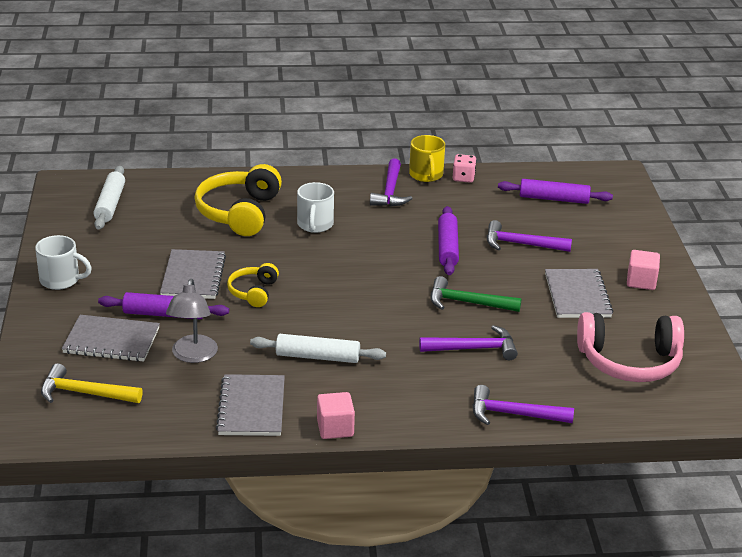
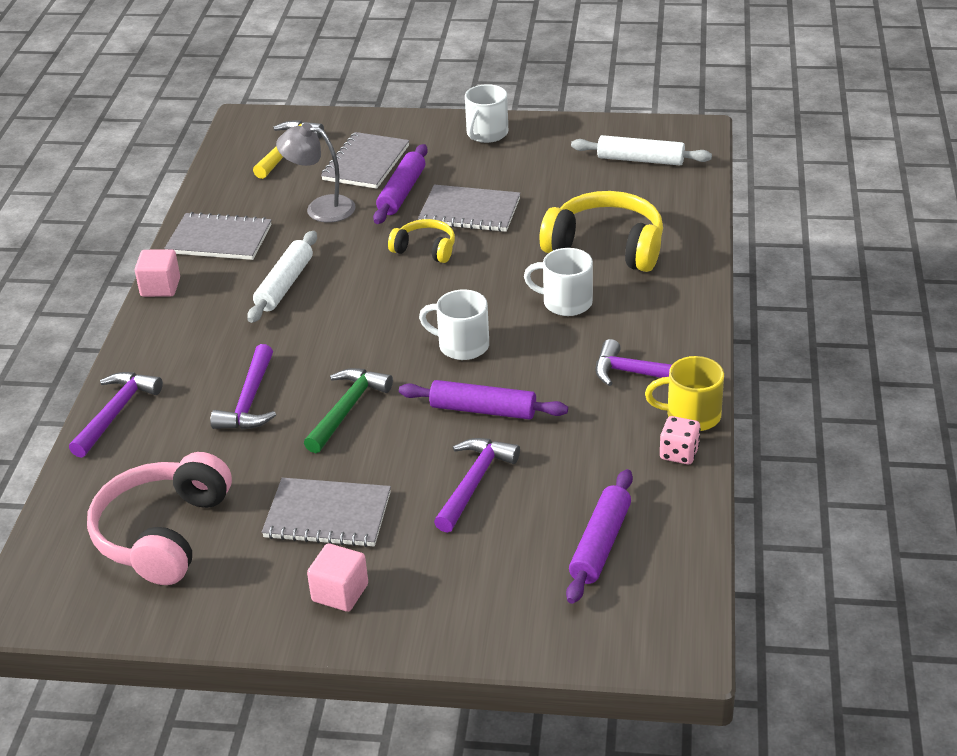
camera: 105 degrees right, 5 degrees up
(378, 262) = (462, 345): none -> white mug

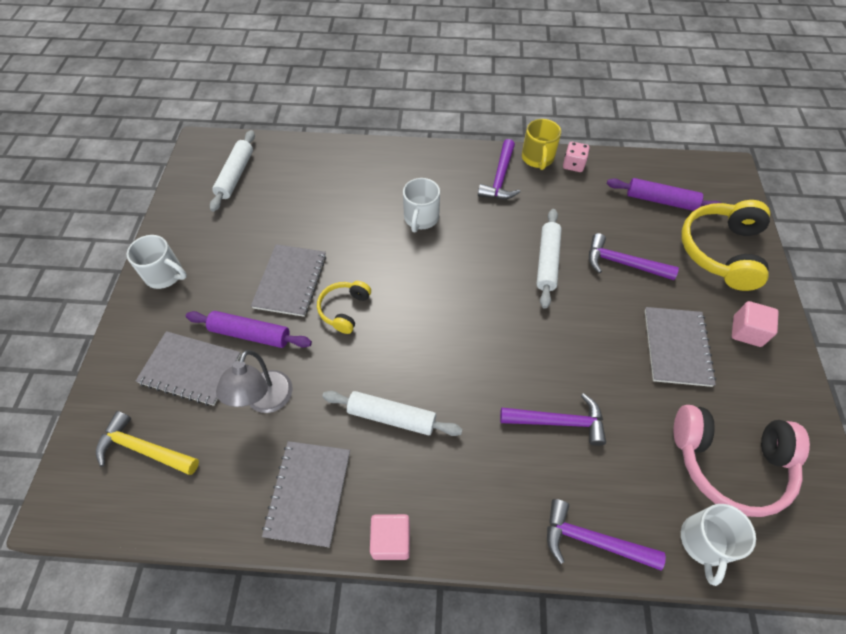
camera: 95 degrees left, 20 degrees up
(347, 409) = (559, 347): green hammer -> none
(462, 345) = (474, 277): white mug -> white mug (704, 542)
(483, 410) = (547, 261): purple rolling pin -> white rolling pin
(606, 247) = (352, 196): yellow headphones -> yellow headphones (721, 251)

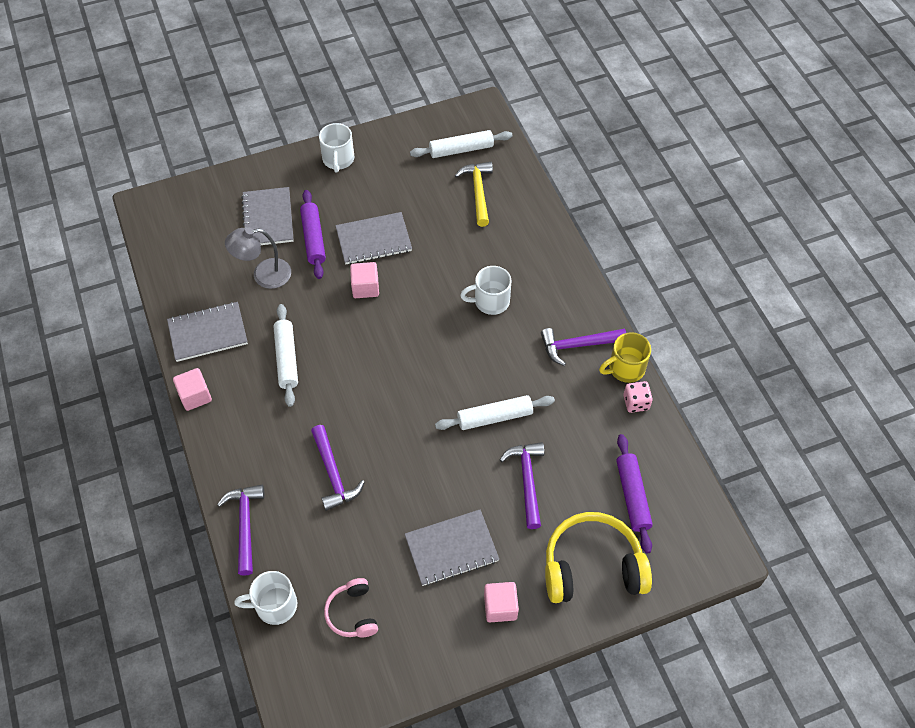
camera: 65 degrees right, 0 degrees up
(144, 449) = (199, 225): yellow hammer -> yellow hammer (478, 192)
(344, 309) = (365, 287): yellow headphones -> pink cube
(729, 462) = (353, 613): pink headphones -> pink headphones, size x0.54

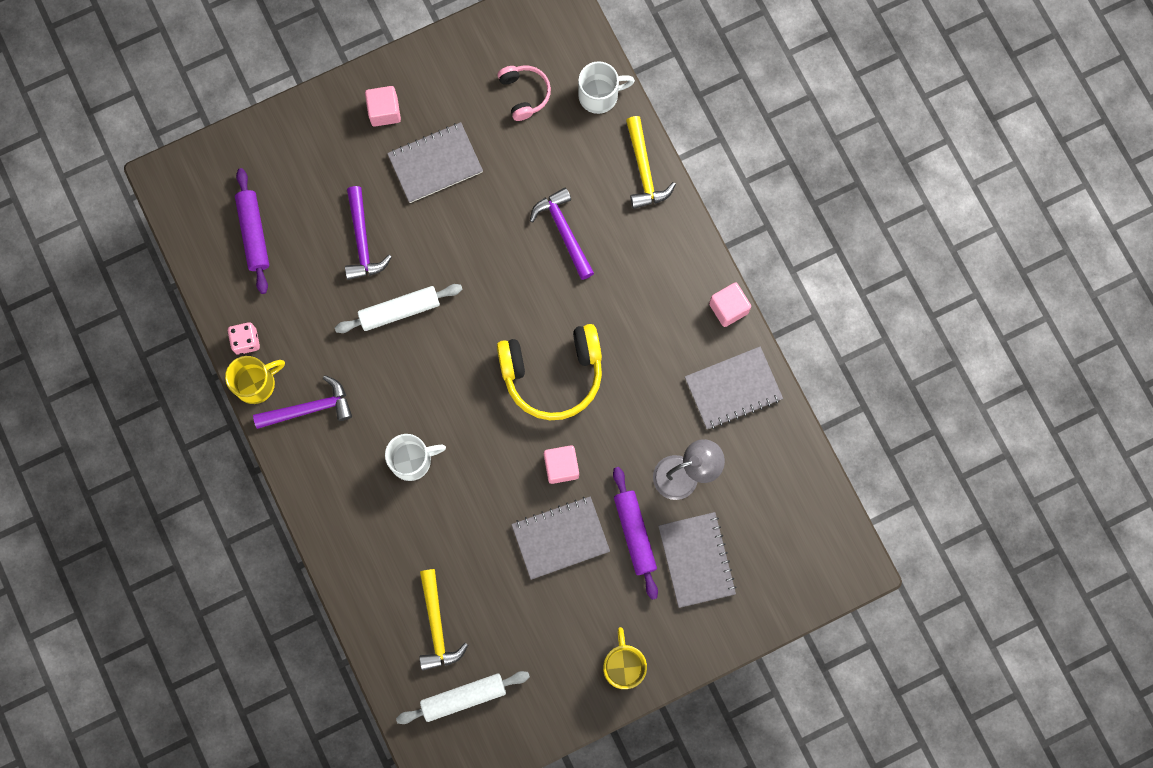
camera: 175 degrees right, 20 degrees up
(245, 525) = (644, 170): purple hammer -> yellow hammer
(287, 358) = (637, 363): white rolling pin -> none
(338, 159) = (623, 665): white mug -> yellow mug
(592, 567) = (296, 157): yellow headphones -> yellow headphones (552, 374)

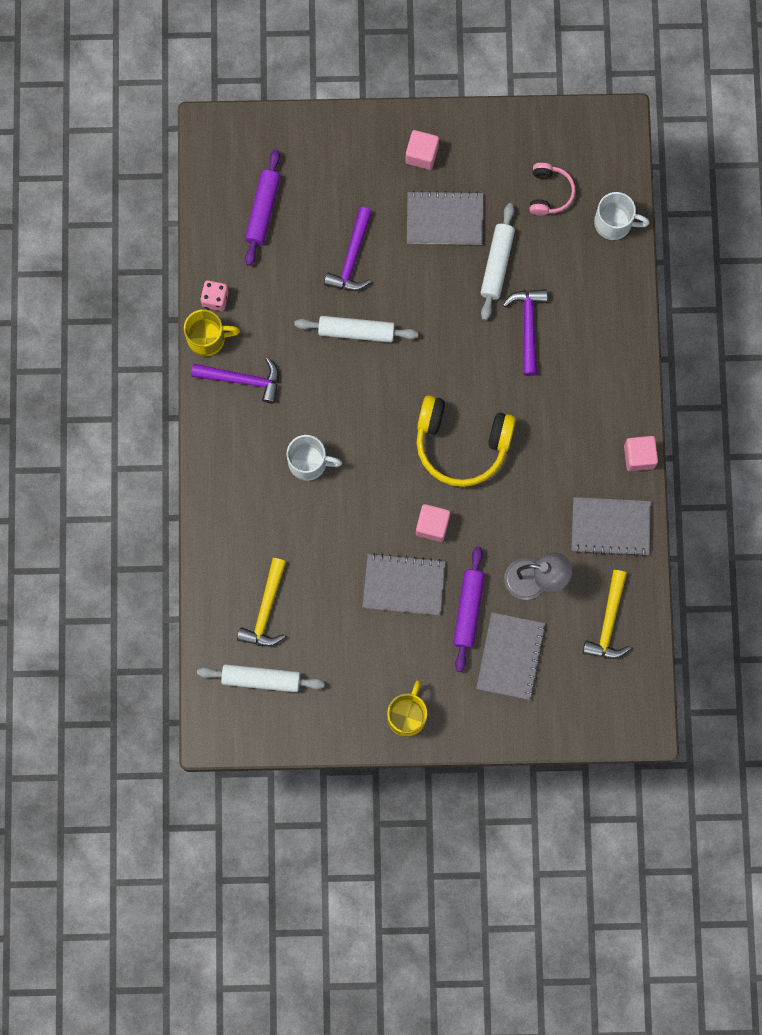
camera: 25 degrees right, 0 degrees up
(506, 184) = (497, 264): none -> white rolling pin
(644, 170) = (622, 305): yellow hammer -> yellow hammer (608, 622)

